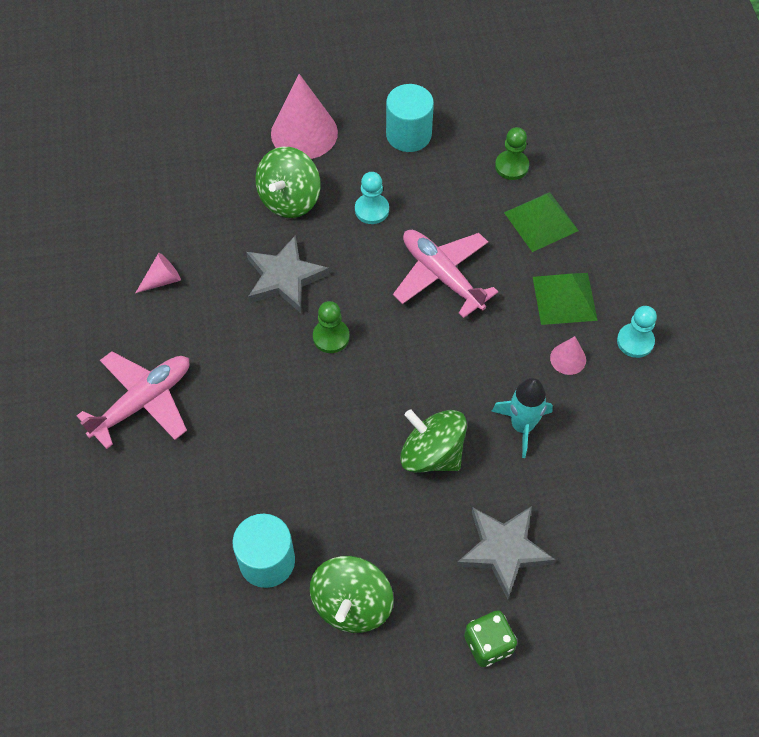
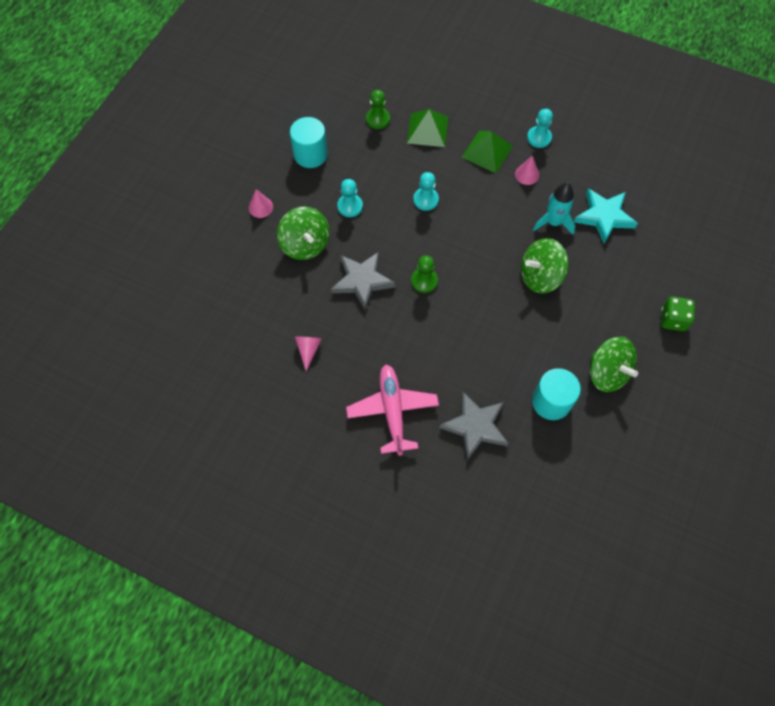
camera: 55 degrees left, 5 degrees up
(304, 133) = (260, 207): pink cone -> pink cone, size x0.48
(441, 276) = (426, 200): pink plane -> turquoise pawn
(504, 550) = (622, 278): grey star -> grey star (475, 426)
(579, 479) = (604, 217): none -> turquoise star

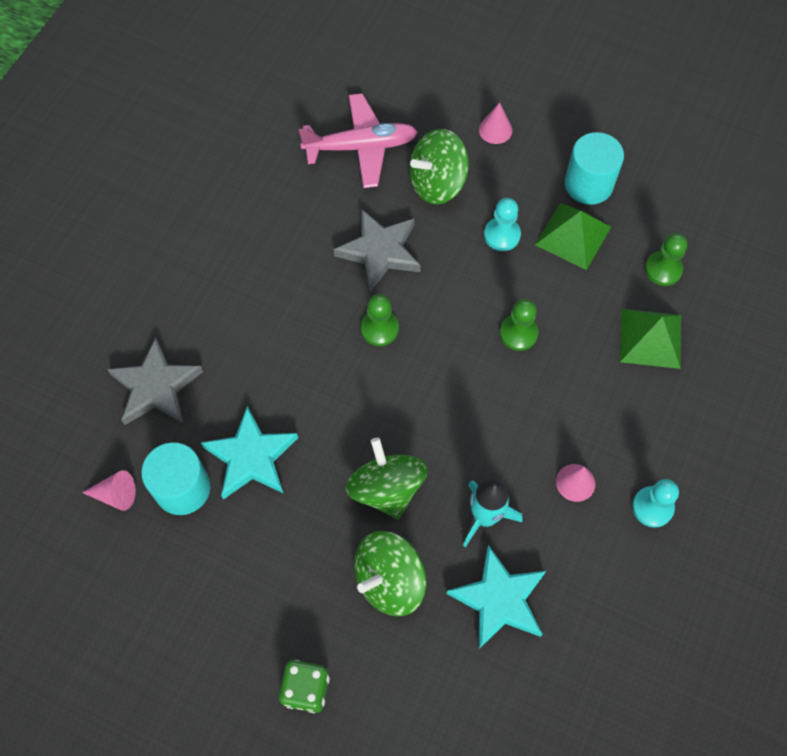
camera: 90 degrees right, 0 degrees up
(308, 350) = (279, 192): pink cone -> pink cone (115, 495)
(392, 411) = (187, 288): pink plane -> pink plane (361, 147)
(426, 200) = (518, 333): turquoise pawn -> green pawn
(487, 151) = (616, 424): green pyramid -> green pyramid (573, 235)
(525, 358) = (251, 457): none -> turquoise star
(607, 373) = (221, 573): green spinning top -> green spinning top (389, 580)

